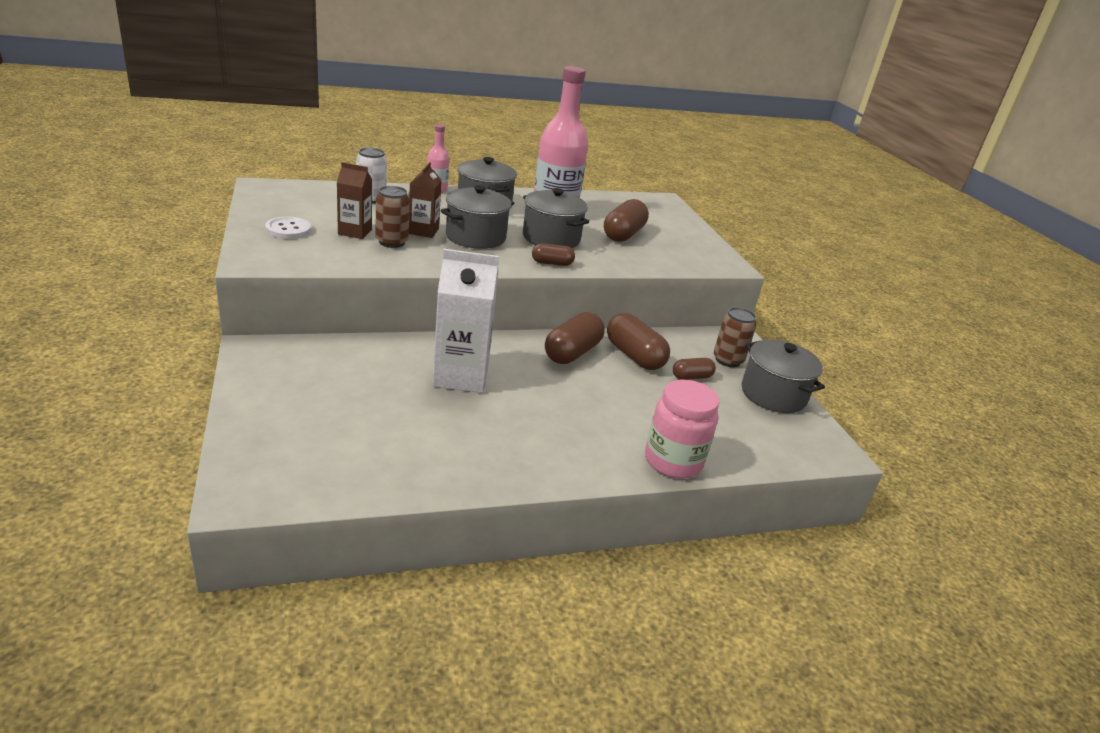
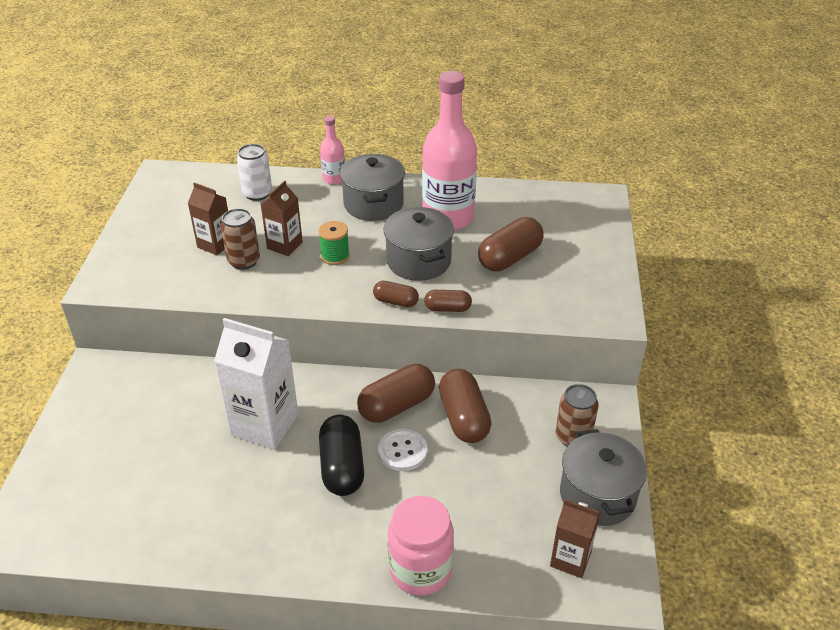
camera: 25 degrees right, 10 degrees up
(288, 229) = (154, 239): white button -> white button (402, 451)
(475, 237) = (335, 256): grey pot -> green spool
(554, 399) = (342, 467): none -> black capsule
(691, 377) = (513, 456): brown capsule -> brown capsule (447, 308)
(784, 437) = (570, 559): none -> brown carton

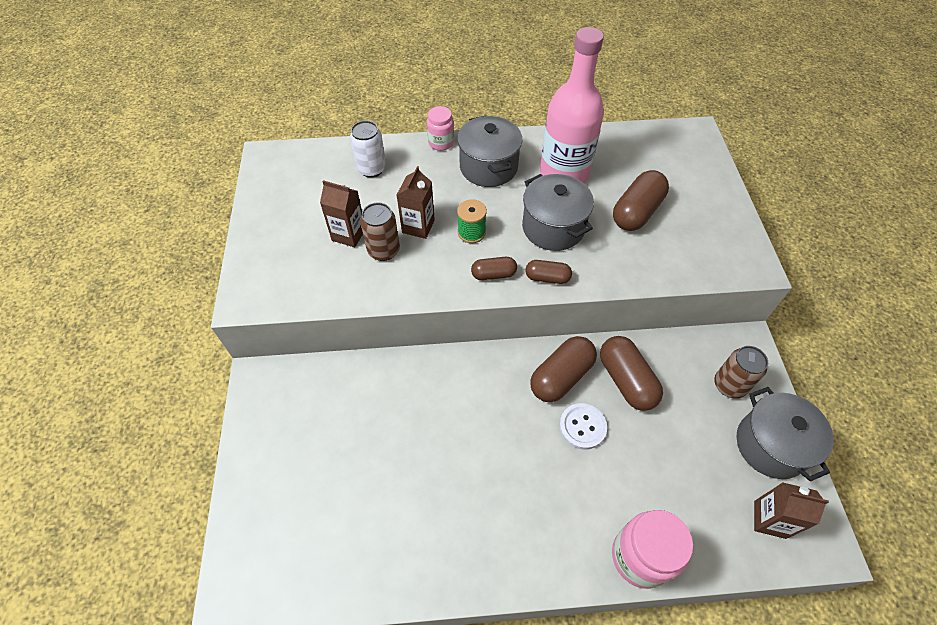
camera: 10 degrees left, 15 degrees up
(265, 424) = (444, 418): white carton -> none
(334, 179) = (441, 143): pink bottle -> pink jar
(342, 467) = (532, 454): black capsule -> none
(447, 308) = (599, 278): brown capsule -> brown capsule (493, 274)

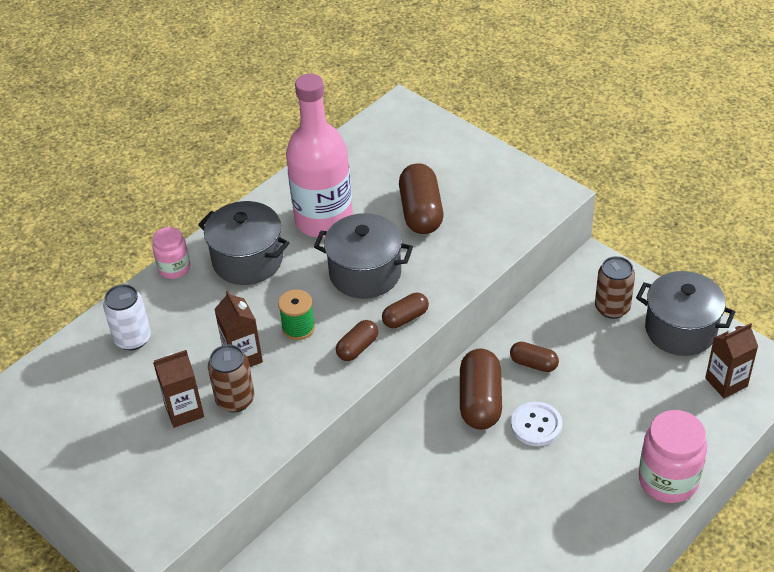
camera: 40 degrees left, 10 degrees down
(626, 380) = (533, 364): brown capsule -> brown capsule, size x0.56

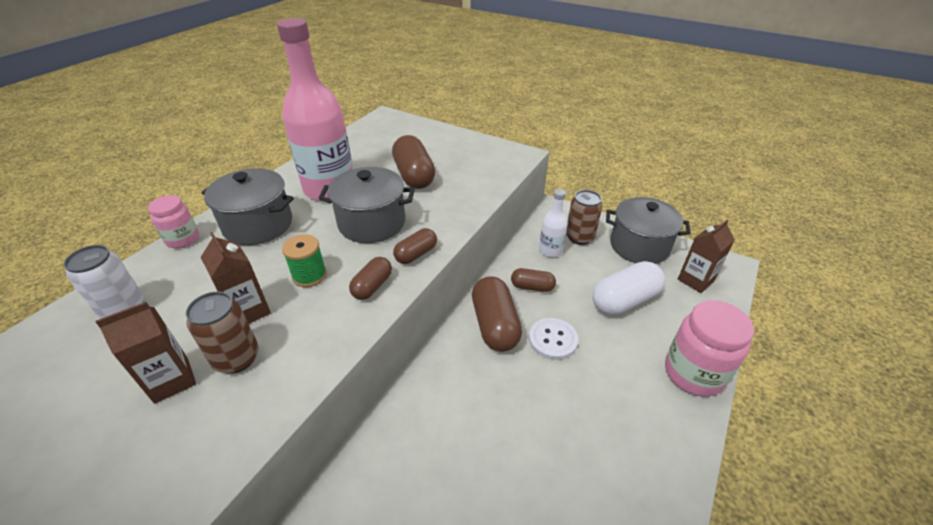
camera: 15 degrees left, 5 degrees down
(570, 321) = (550, 251): none -> white bottle
(631, 394) = (624, 300): none -> white capsule

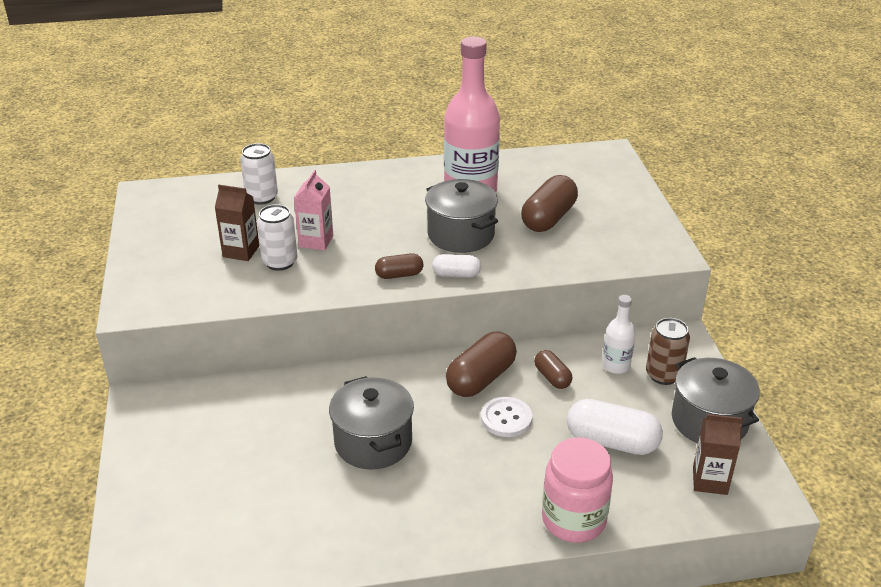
camera: 50 degrees right, 5 degrees down
(183, 239) = (336, 173): pink jar -> none
(237, 358) = (280, 262): brown can -> white can
(248, 311) = (316, 241): brown carton -> pink carton
(258, 225) = (389, 190): grey pot -> grey pot (373, 442)
(309, 275) = (374, 243): green spool -> none
(416, 254) = (456, 274): brown capsule -> white capsule

